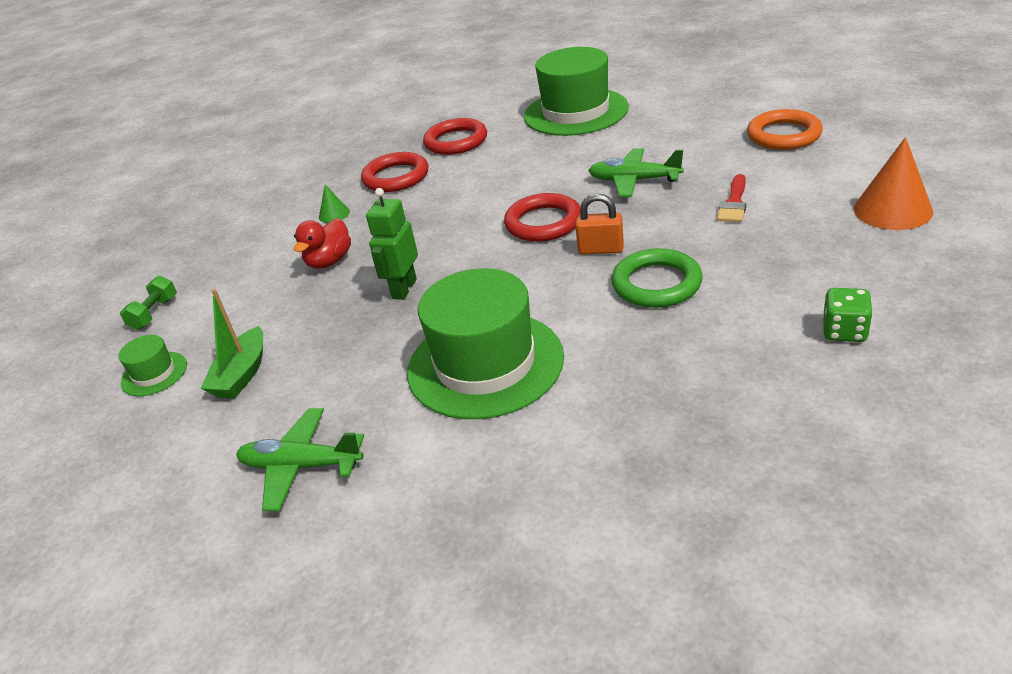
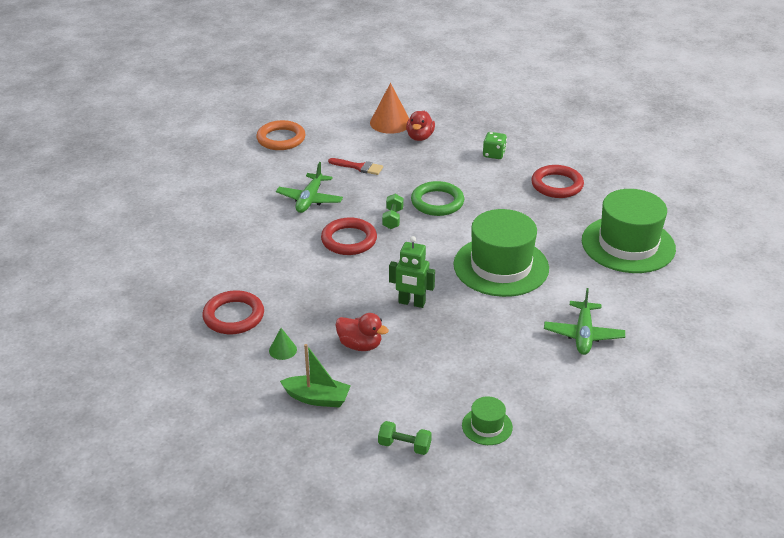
camera: 95 degrees left, 0 degrees up
(242, 374) = (495, 375): green boat -> green boat (317, 398)
(456, 141) = (185, 282): red ring -> red ring (557, 185)
(575, 112) = (176, 217): green hat -> green hat (628, 244)
(601, 249) = (393, 219): orange padlock -> green dumbbell
(860, 244) = (420, 137): none -> red duck

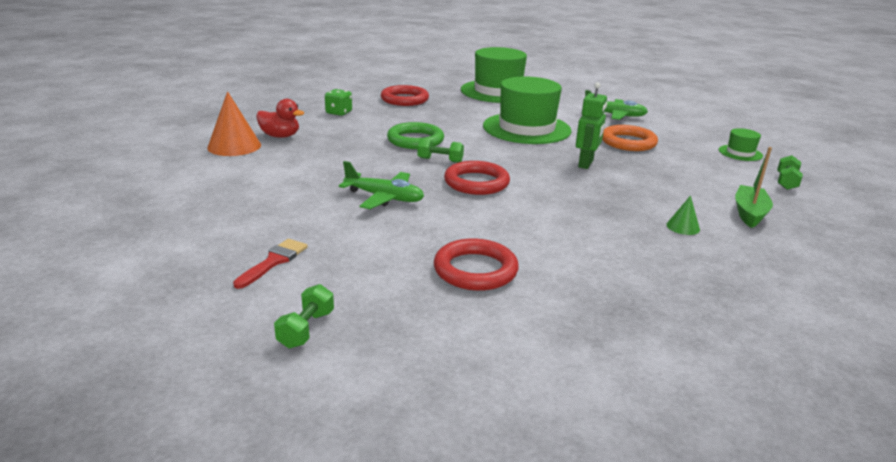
camera: 85 degrees left, 10 degrees down
(143, 194) = (306, 329): none -> green dumbbell
(233, 316) = (631, 253): red ring -> red ring (475, 270)
(281, 139) = (216, 208): orange ring -> orange ring (628, 142)
(359, 167) = (325, 168): red brush -> red brush (274, 261)
(360, 345) = (658, 189): red duck -> none

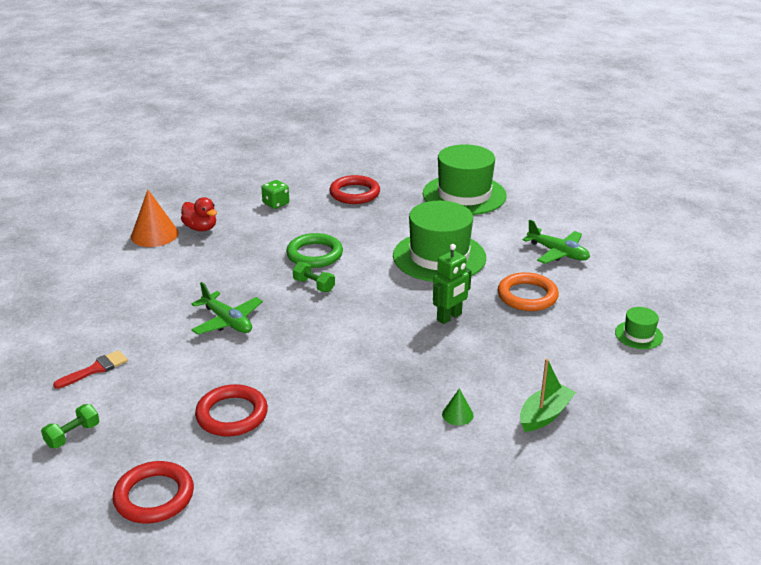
camera: 25 degrees right, 5 degrees up
(476, 182) = (321, 320): red ring -> red ring (154, 496)
(786, 182) = (639, 385): green dumbbell -> none

